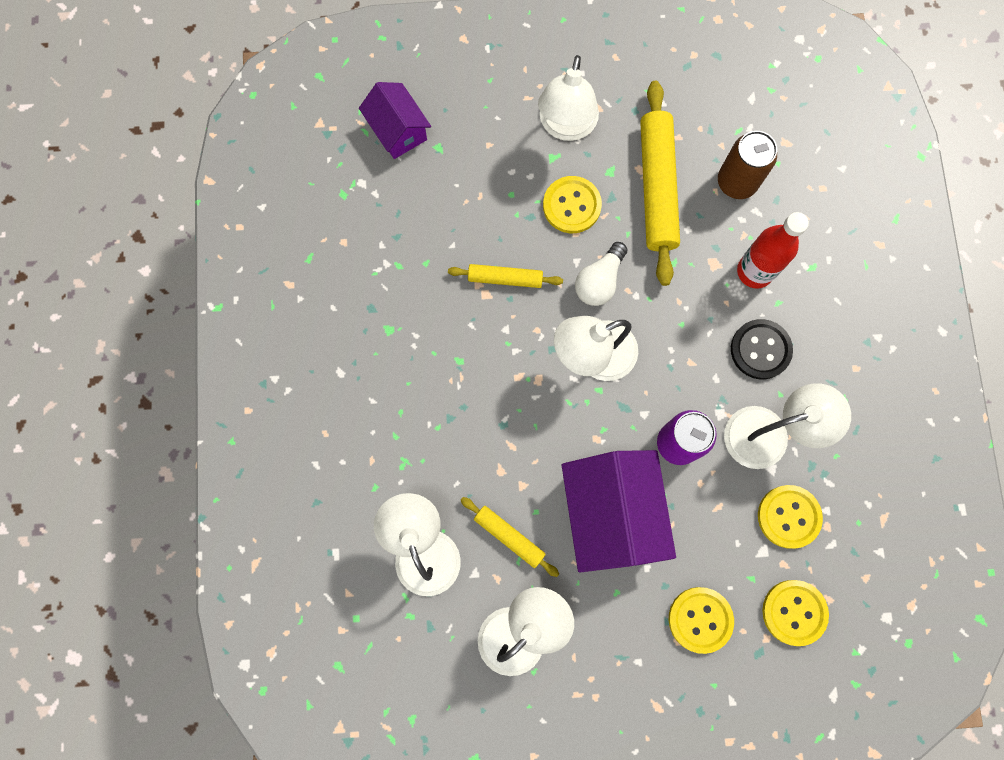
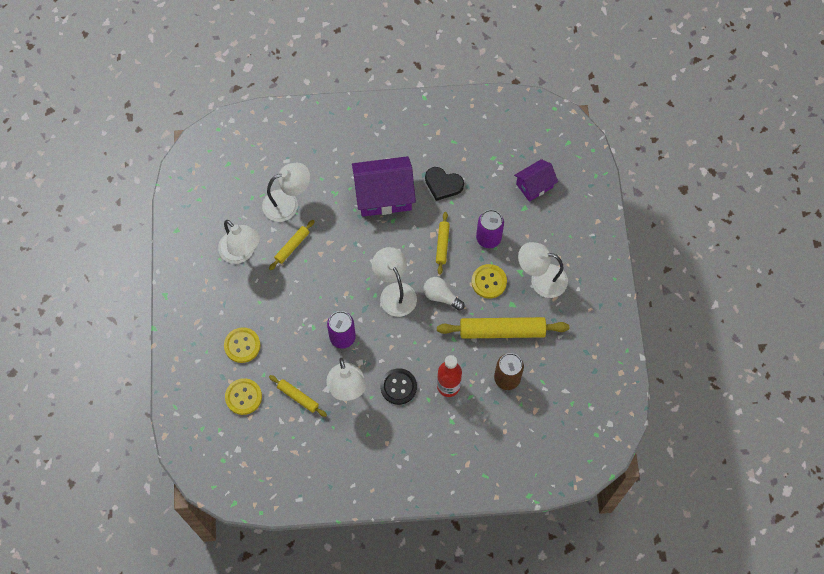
camera: 90 degrees right, 10 degrees down
(392, 276) = (443, 184): none -> black heart
(493, 204) = (488, 238): none -> purple can
(611, 513) = (303, 300): purple house -> purple house (384, 195)
(788, 516) = (298, 397): yellow button -> yellow rolling pin

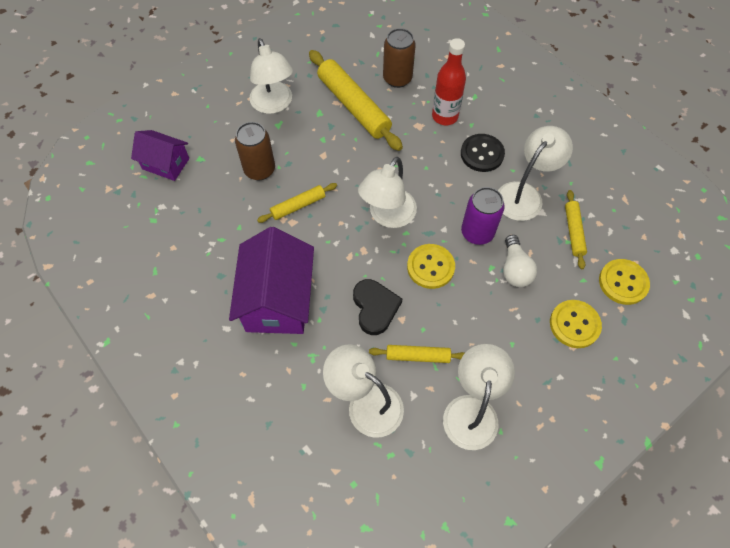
camera: 125 degrees left, 5 degrees down
(384, 195) = (278, 300): purple house -> purple house turned 45 degrees clockwise
(441, 296) = (358, 173): white light bulb -> white light bulb (514, 269)
(443, 184) = (221, 248): black heart -> black heart (375, 307)
(488, 238) = (259, 170): purple can -> brown can
(489, 282) = (309, 143): yellow button -> yellow button (430, 267)

